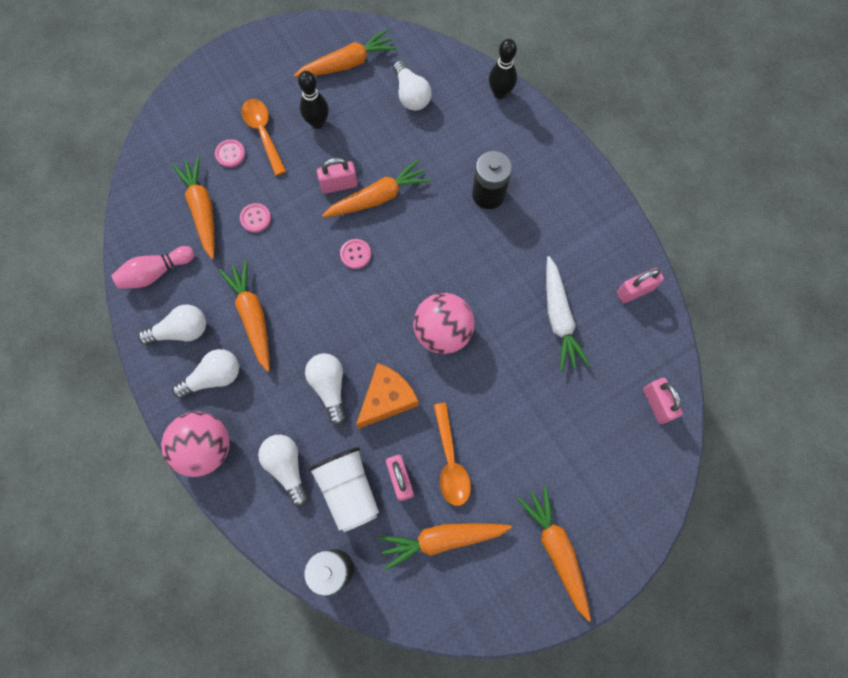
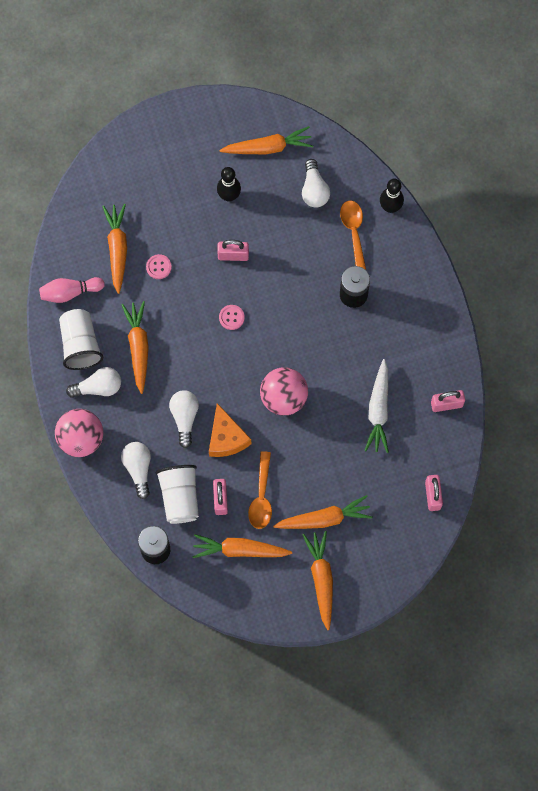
camera: 15 degrees right, 0 degrees up
(181, 331) = (80, 345): white light bulb -> white cup
(230, 154) = (150, 206): pink button -> none
(263, 133) = (181, 194): orange spoon -> orange spoon (354, 232)
(378, 197) = (262, 274): orange carrot -> orange carrot (324, 519)
(387, 398) = (226, 438): orange cheese -> orange cheese turned 105 degrees clockwise

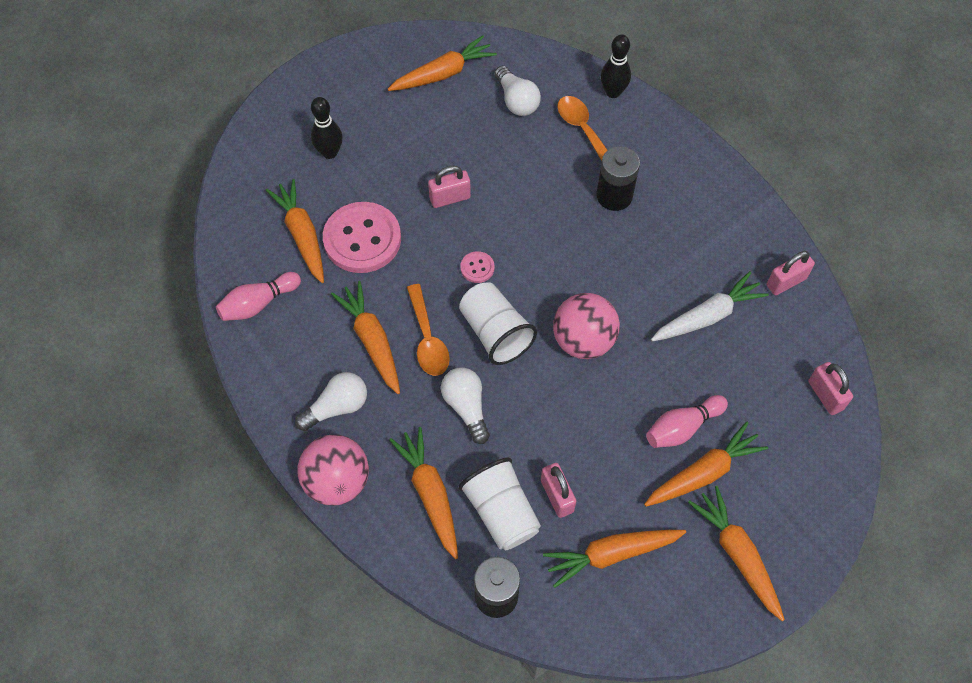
camera: 20 degrees left, 10 degrees down
(80, 345) = (294, 362): white cup -> white cup (495, 333)
(138, 469) = (430, 494): white light bulb -> orange carrot
(158, 267) = (362, 239): pink button -> pink button, size x2.30
(226, 438) = (531, 414): orange cheese -> none
(229, 196) = (418, 136): black bowling pin -> black bowling pin (330, 152)
(261, 497) = (609, 473): orange spoon -> orange spoon (427, 339)
(324, 483) = (682, 427): none -> pink bowling pin
(378, 410) = (707, 316): white carrot -> white carrot turned 105 degrees counterclockwise

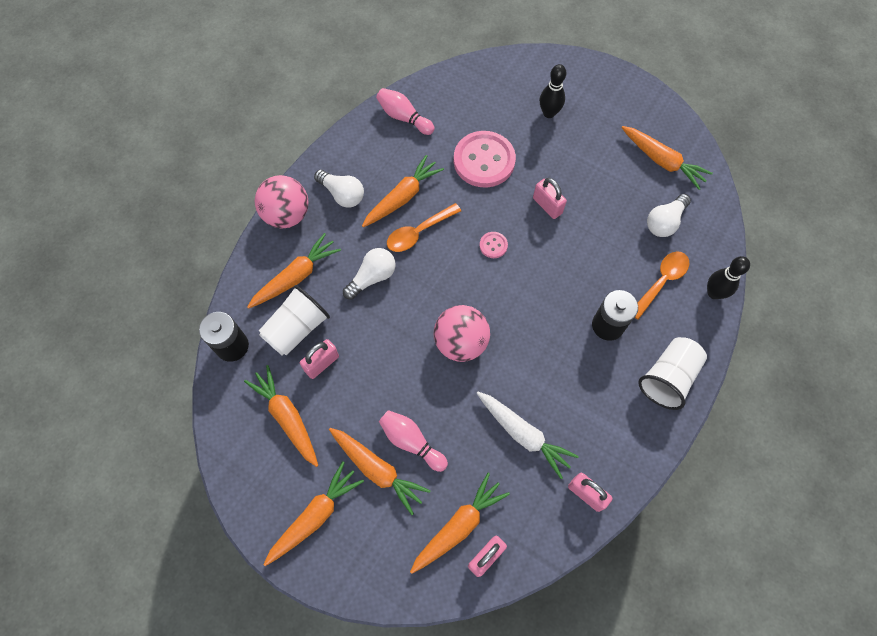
camera: 70 degrees right, 5 degrees up
(302, 235) = (470, 122): orange carrot -> orange carrot (459, 526)
(495, 333) = (442, 277): white cup -> white cup (668, 378)

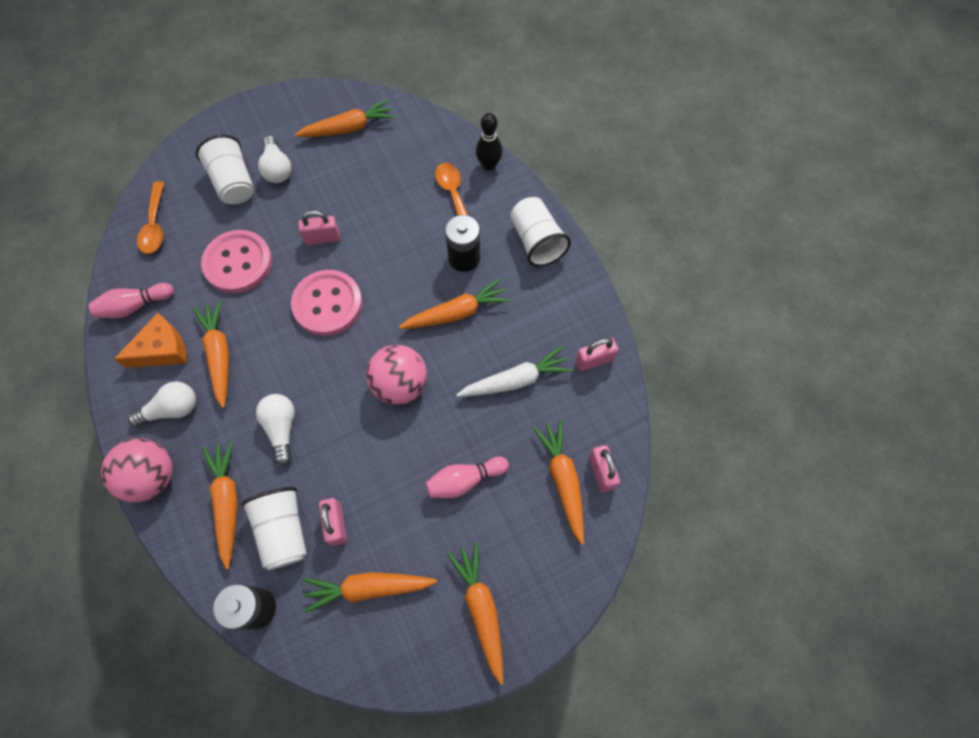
camera: 60 degrees left, 0 degrees up
(377, 470) = (472, 526): orange carrot -> orange carrot (457, 312)
(382, 157) = (162, 349): none -> orange cheese
(418, 232) = (267, 361): orange spoon -> orange spoon (155, 225)
(493, 245) = (327, 304): pink button -> pink button, size x2.30
(549, 113) = (234, 183): black bowling pin -> white cup
(664, 222) = (404, 161): white light bulb -> white light bulb (277, 168)

